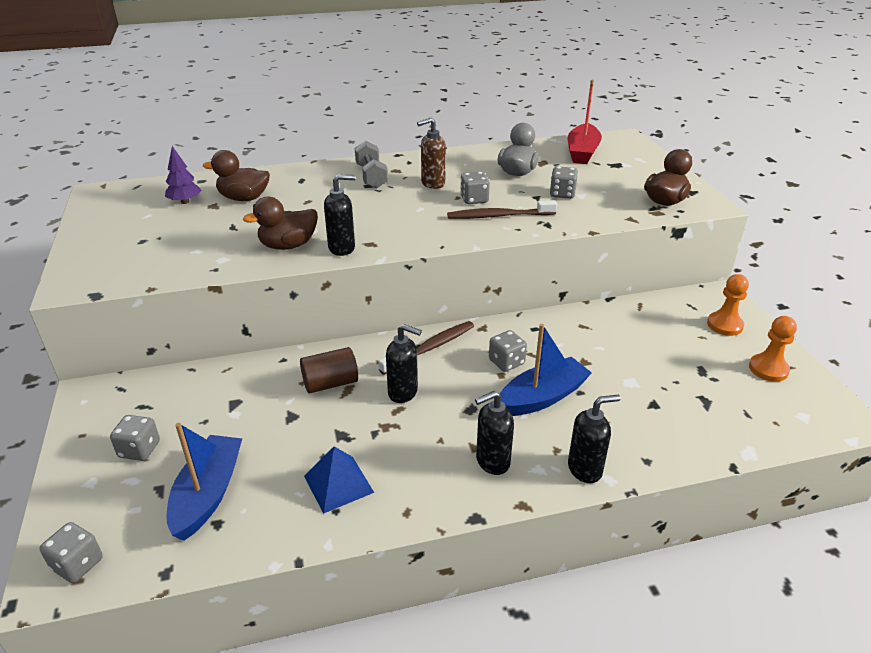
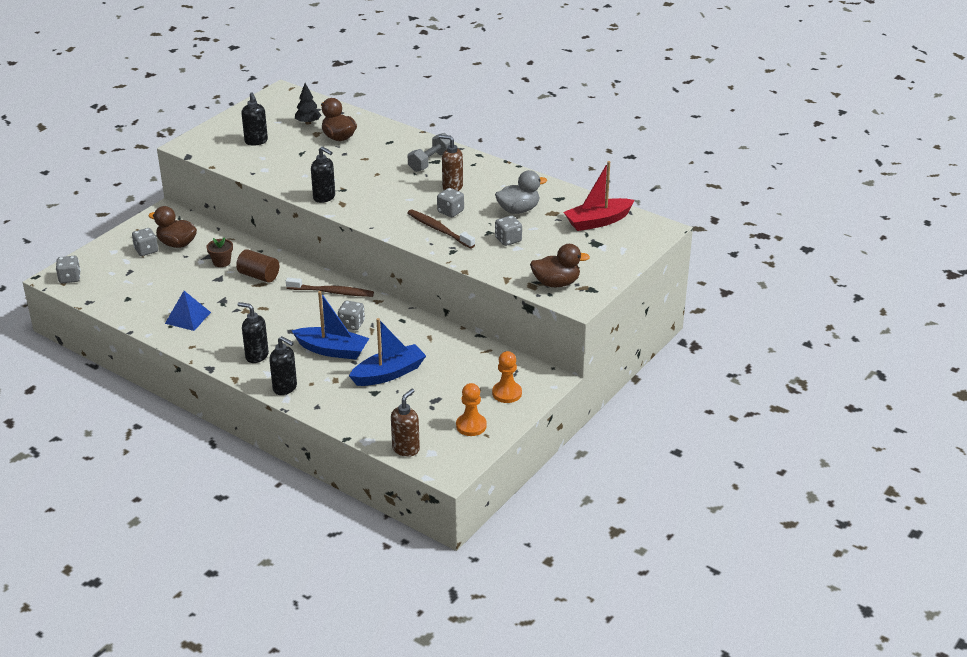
camera: 50 degrees right, 0 degrees up
(185, 202) = (308, 123): purple tree -> black tree
(208, 494) = (141, 286): blue boat -> blue boat (389, 373)
(262, 398) = (221, 262): none -> brown flower pot
(288, 245) = (304, 180): brown duck -> brown duck (177, 244)
(403, 392) = (279, 302): black soap dispenser -> black soap dispenser (256, 141)
(785, 431) = (406, 449): none -> brown soap dispenser

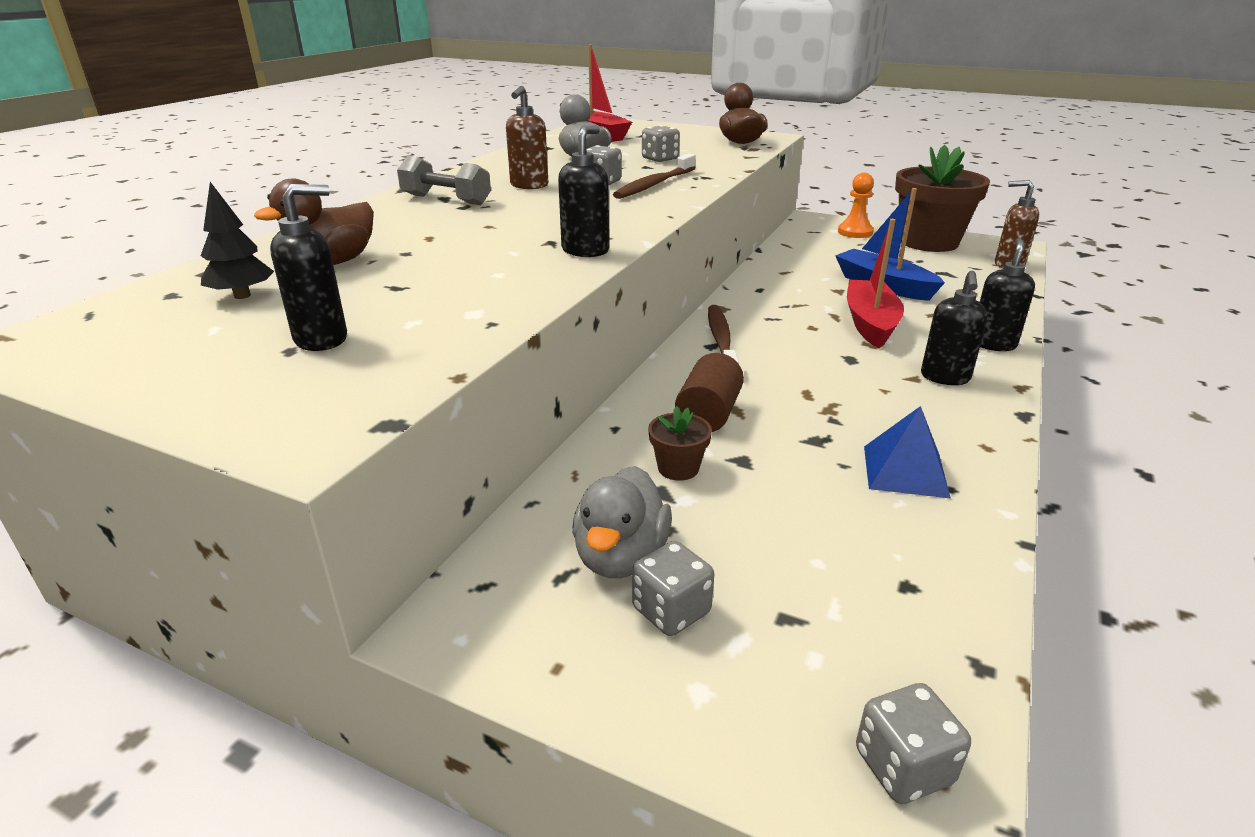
camera: 100 degrees left, 5 degrees down
(177, 244) = (621, 557): brown duck -> grey duck
(332, 350) = (870, 323): blue boat -> red boat
(351, 324) = (796, 318): grey dice -> none
(471, 426) = (928, 242): orange pawn -> brown flower pot

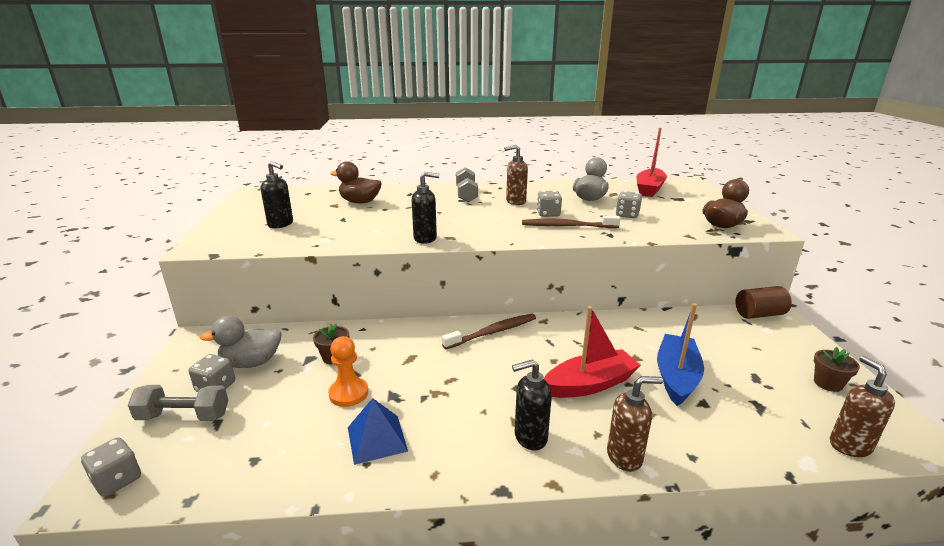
camera: 60 degrees right, 5 degrees down
(242, 296) = (314, 201): black tree -> none
(708, 414) = (396, 351): brown cylinder -> brown cylinder (759, 314)
(744, 661) = (184, 416): none -> grey dumbbell
(855, 232) = (780, 340): orange pawn -> orange pawn (348, 393)
(928, 242) = (827, 383): brown flower pot -> brown flower pot, size x0.41
(992, 344) = (624, 457): black soap dispenser -> brown soap dispenser

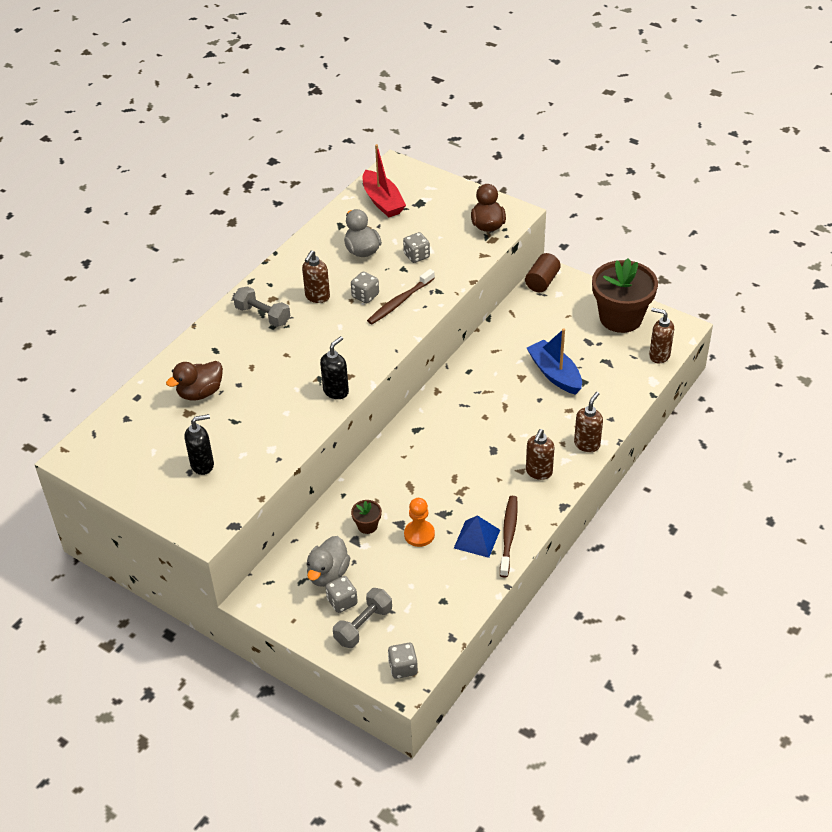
camera: 50 degrees left, 20 degrees up
(493, 332) = (423, 426): brown toothbrush -> brown toothbrush (509, 535)
(530, 437) = (538, 472): black soap dispenser -> brown soap dispenser
(590, 384) = (523, 416): red boat -> none
(827, 383) = (620, 318): brown flower pot -> brown flower pot, size x2.42

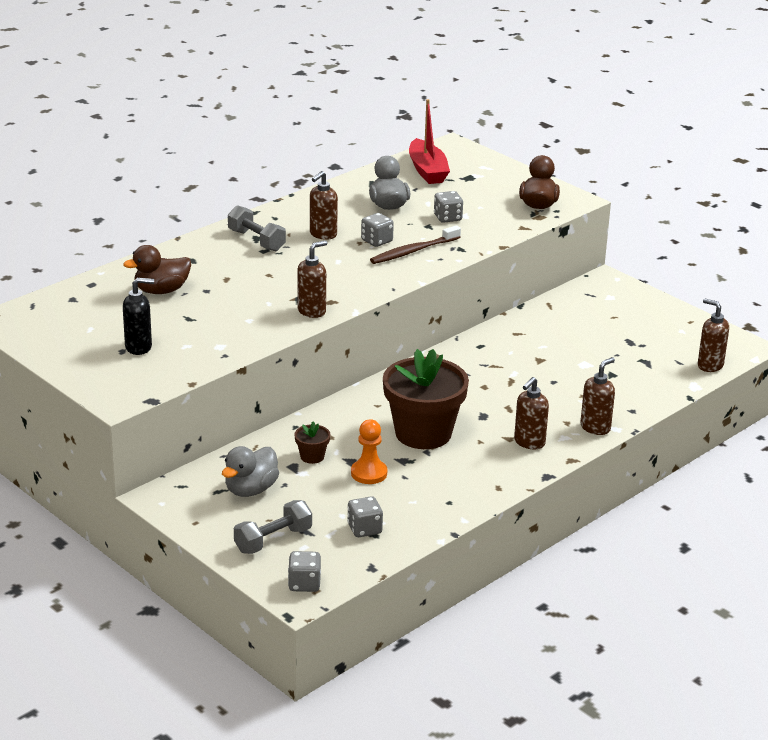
camera: 10 degrees right, 15 degrees down
(336, 391) = (312, 311): black soap dispenser -> brown soap dispenser
(342, 601) = (257, 516): grey dice -> grey dice (364, 529)
(477, 539) = (434, 488): blue pyramid -> none
(509, 535) = (473, 490): brown toothbrush -> none
(542, 281) = (594, 284): brown cylinder -> none
(554, 374) = (580, 363): blue boat -> none
(620, 318) = (675, 327): brown flower pot -> brown flower pot (423, 433)

